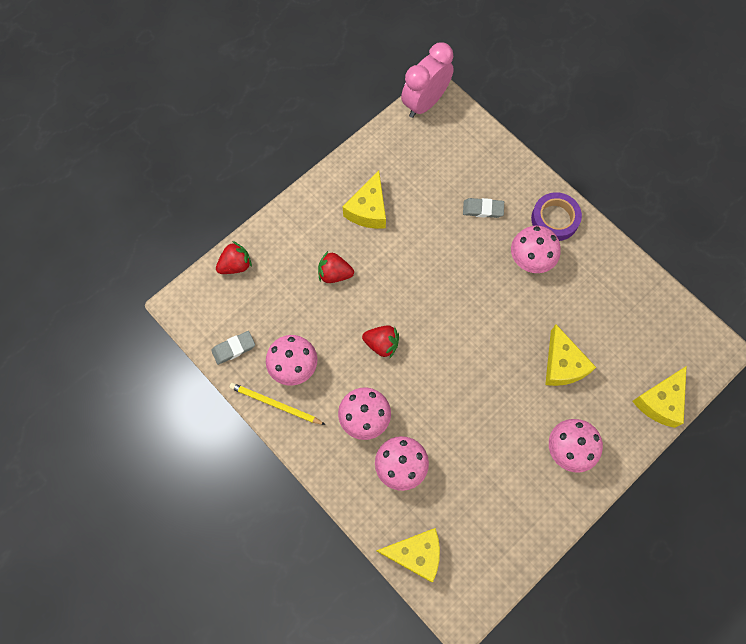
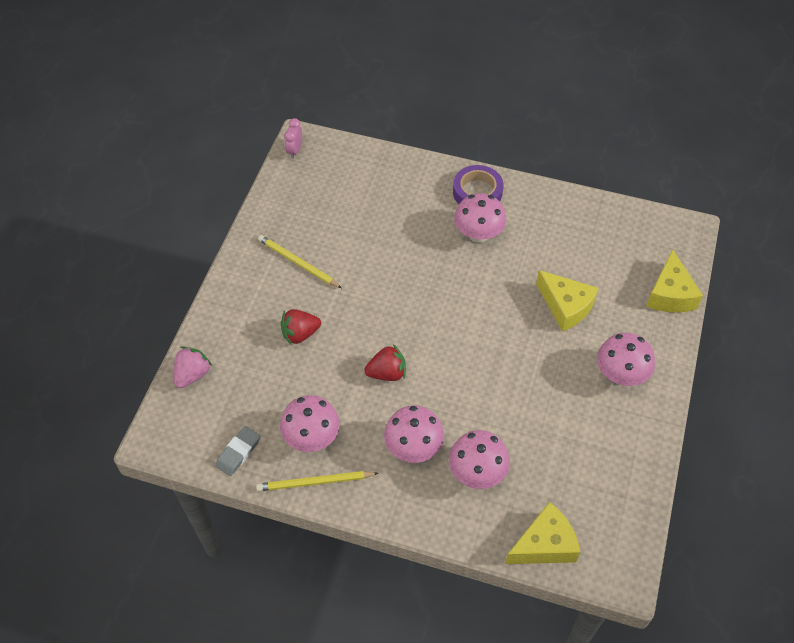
camera: 30 degrees left, 15 degrees down
(235, 265) = (192, 374): red strawberry -> pink strawberry
(368, 209) = (298, 263): yellow cheese -> yellow pencil
(425, 103) = (294, 150): pink clock -> pink clock, size x0.46
(483, 209) = (407, 213): grey eraser -> none

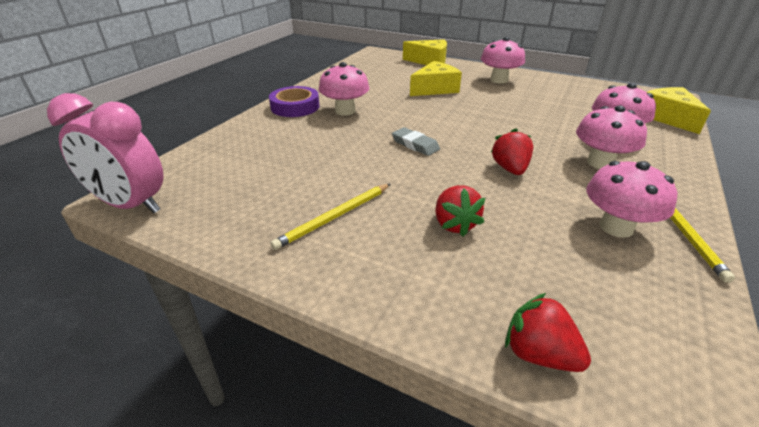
camera: 80 degrees left, 20 degrees down
(192, 374) = (539, 354): pink strawberry -> red strawberry
(238, 452) = (675, 300): grey eraser -> grey eraser (415, 144)
(294, 150) = (131, 205): pink clock -> pink clock, size x2.16

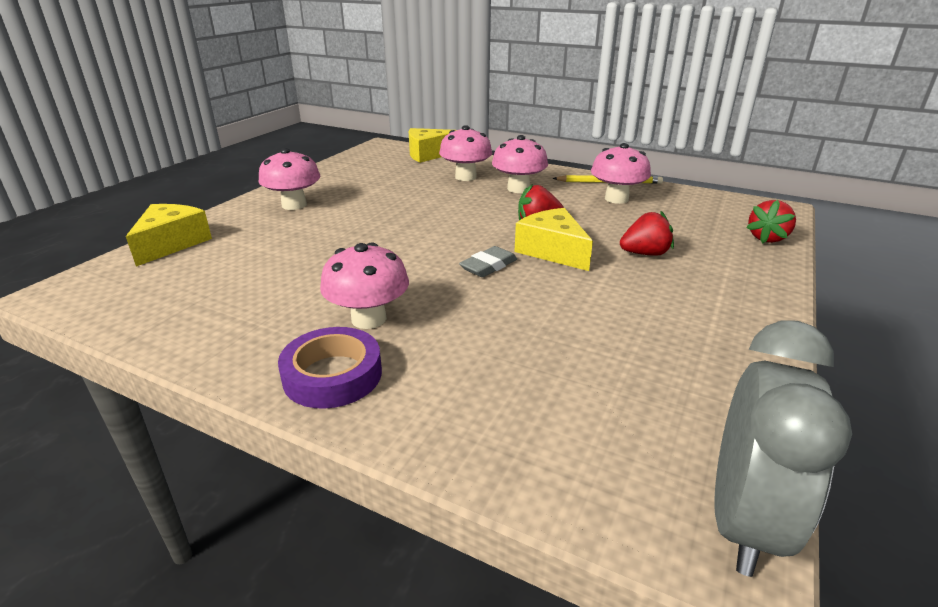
camera: 90 degrees left, 5 degrees down
(131, 205) = (742, 521): pink clock -> grey clock
(334, 217) = (667, 315): yellow pencil -> none
(435, 89) = (305, 246): yellow cheese -> yellow cheese (552, 251)

